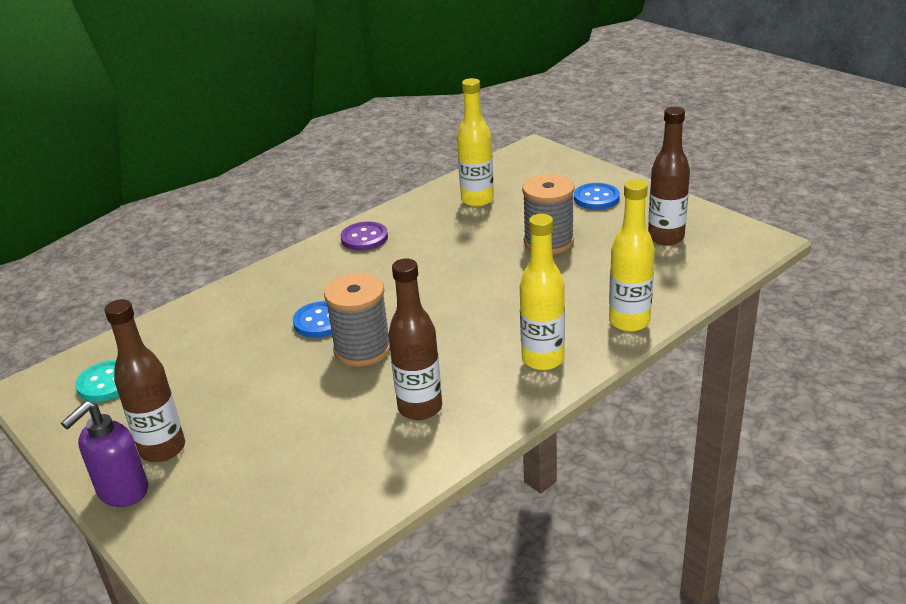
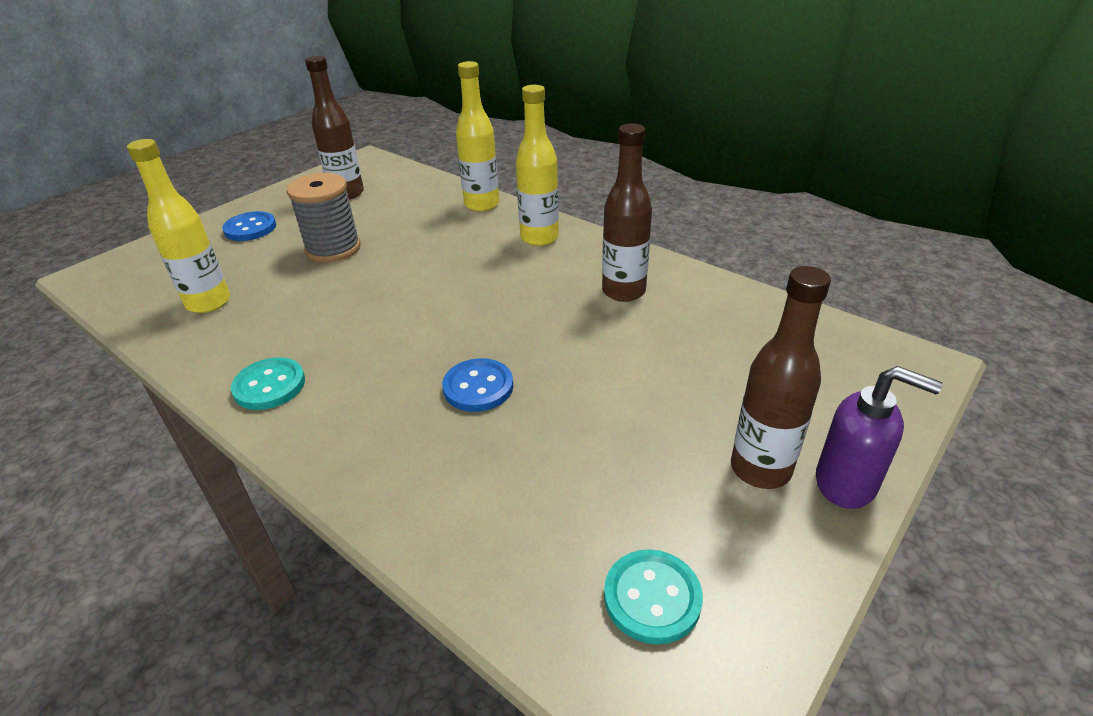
camera: 100 degrees left, 5 degrees up
(362, 349) = (534, 342): grey spool -> none
(364, 238) = (269, 386): purple button -> turquoise button

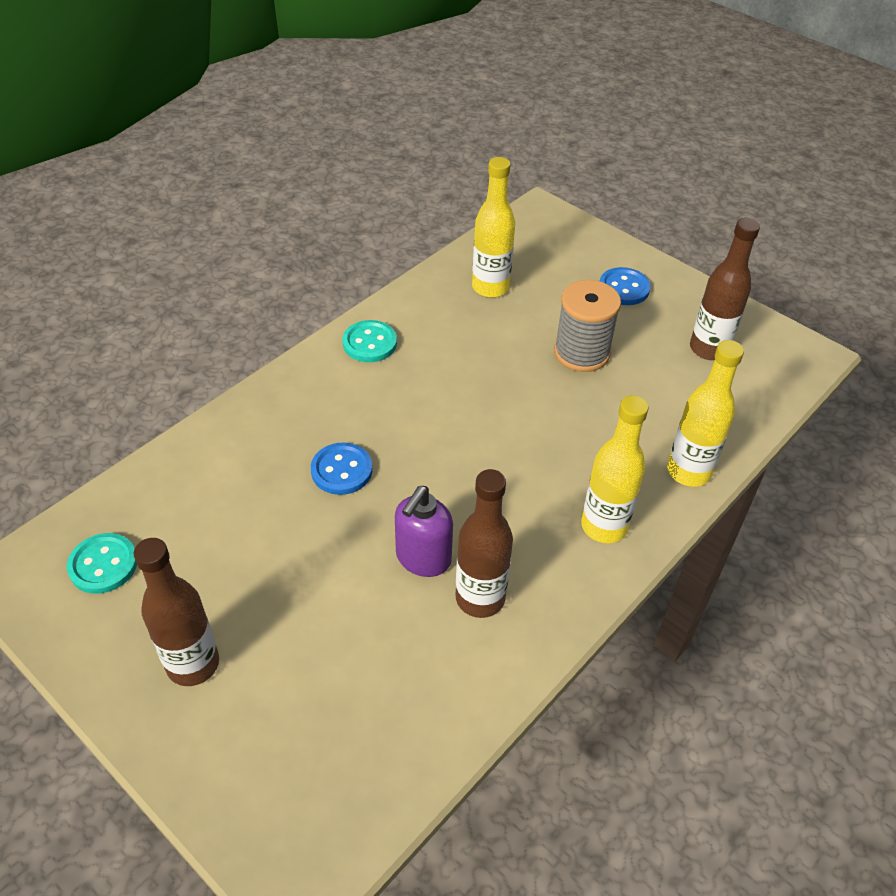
camera: 90 degrees right, 10 degrees up
(846, 483) = (158, 728): purple soap dispenser -> purple soap dispenser (423, 559)

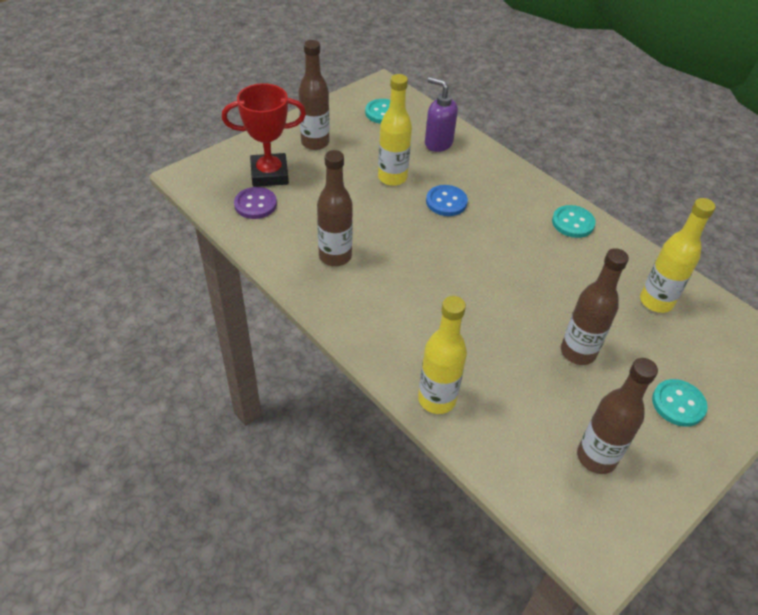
camera: 95 degrees right, 0 degrees up
(289, 727) = (269, 174): none -> red trophy
(375, 735) = (255, 204): none -> purple button
(423, 559) = (370, 233): purple soap dispenser -> purple soap dispenser (438, 143)
(581, 353) = (578, 352): grey spool -> brown bottle
(604, 526) = (385, 331): yellow bottle -> yellow bottle (392, 178)
(624, 288) = (678, 404): blue button -> turquoise button

